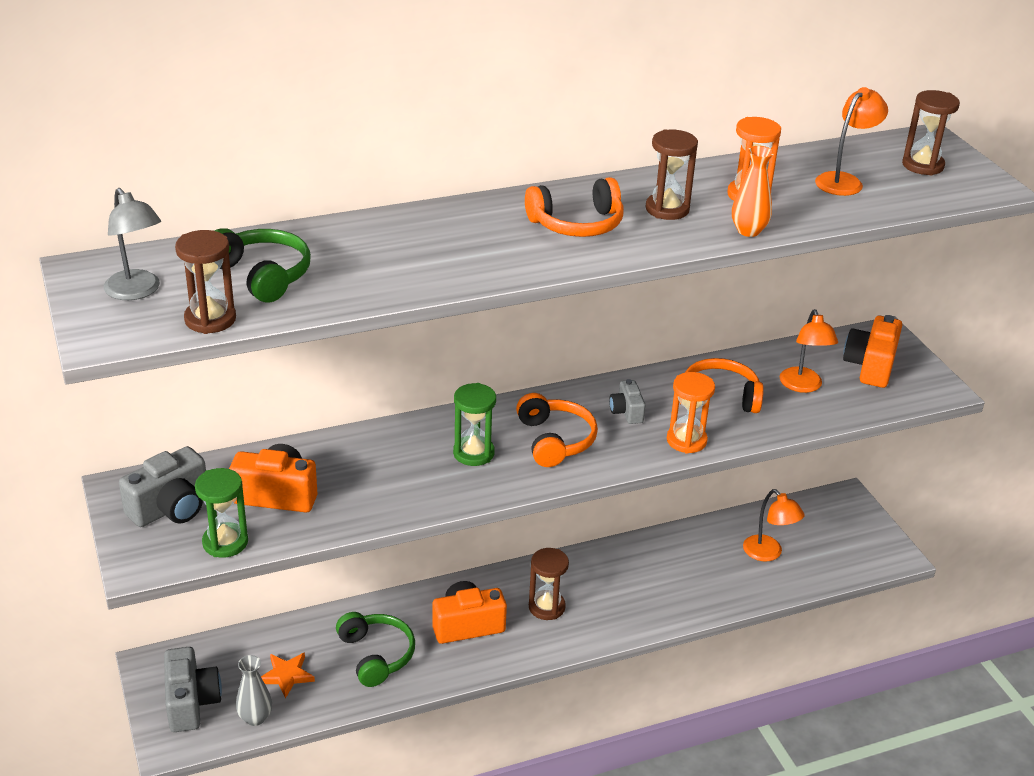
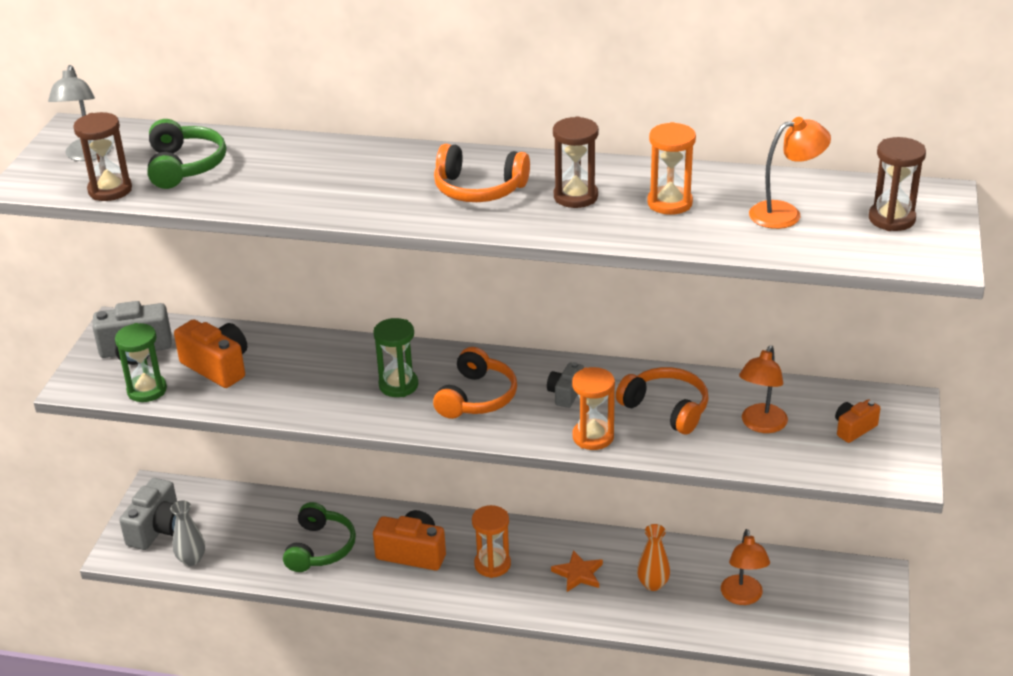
camera: 35 degrees right, 0 degrees up
(286, 675) = (240, 536): orange star -> orange star (578, 574)
(546, 607) = (492, 564): brown hourglass -> orange hourglass
(748, 231) = (625, 235): orange vase -> orange vase (653, 584)
(870, 366) = (854, 429): orange camera -> orange camera, size x0.57

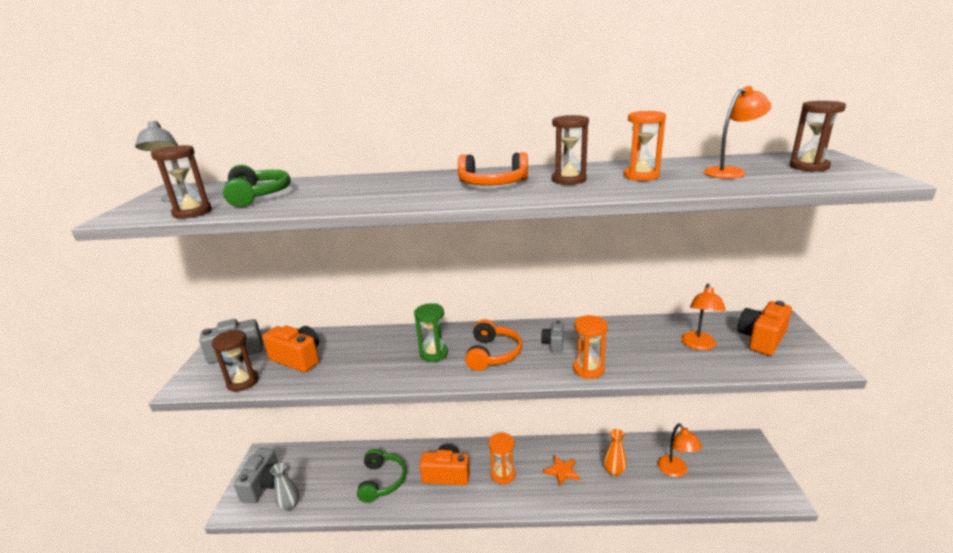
camera: 10 degrees left, 10 degrees down
(147, 390) = (243, 382): green hourglass -> brown hourglass
(666, 409) = (628, 343): orange headphones -> none
(854, 429) = (761, 339): orange camera -> orange camera, size x1.75

